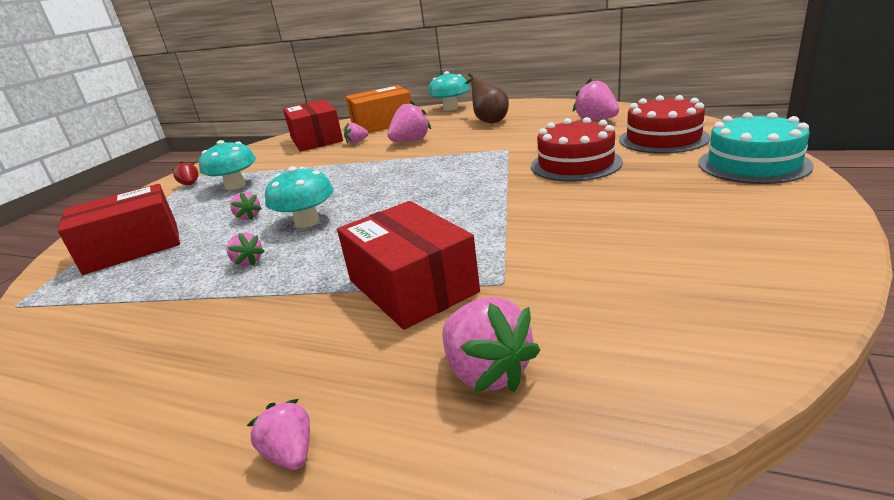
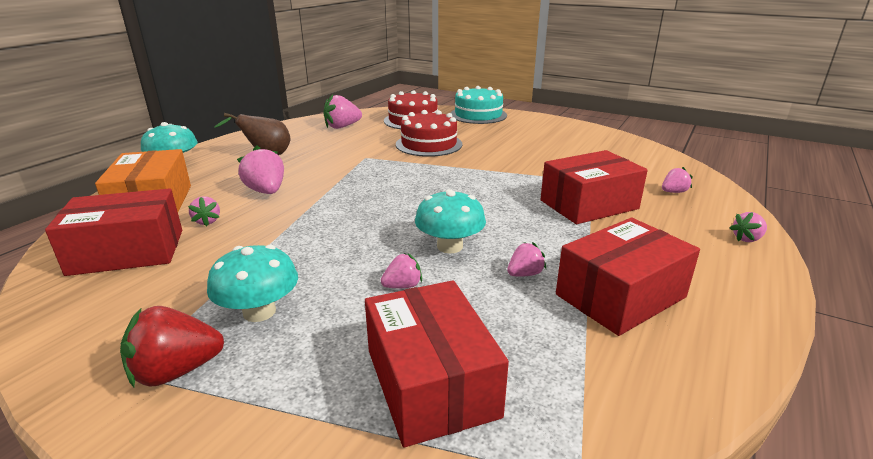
camera: 85 degrees left, 0 degrees up
(187, 317) = (620, 296): none -> red box
(190, 185) = (176, 371): red strawberry -> red strawberry, size x1.74
(487, 372) = (673, 192): pink strawberry -> pink strawberry, size x0.58

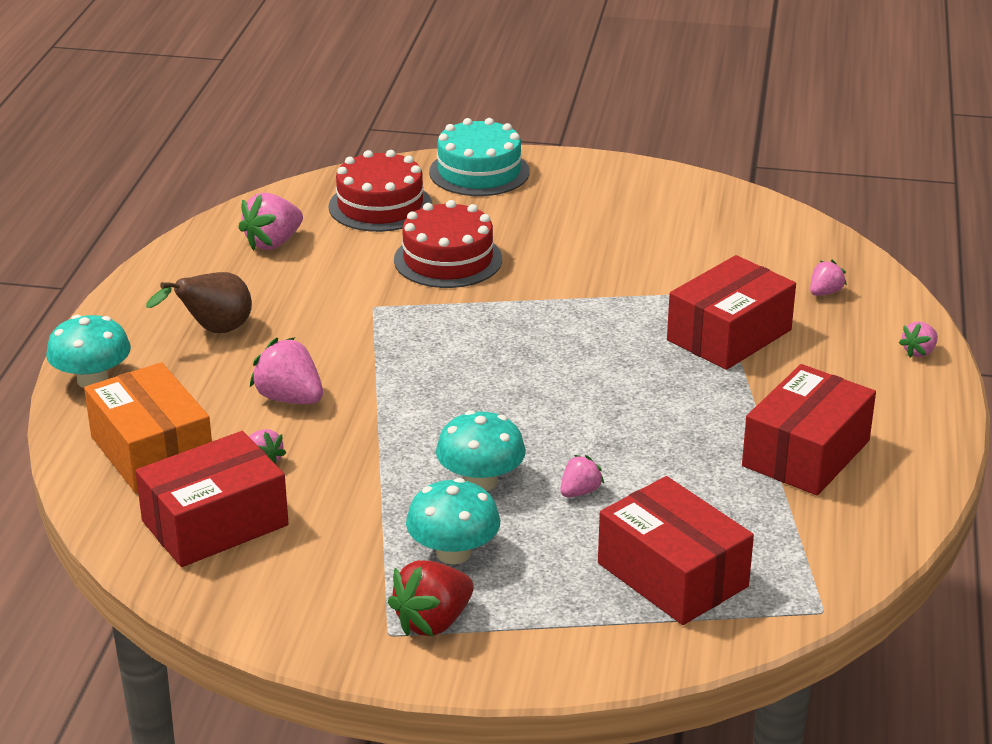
camera: 20 degrees left, 5 degrees up
(449, 246) = (597, 432): turquoise mushroom -> turquoise mushroom (480, 481)
(524, 274) = (699, 449): pink strawberry -> none

